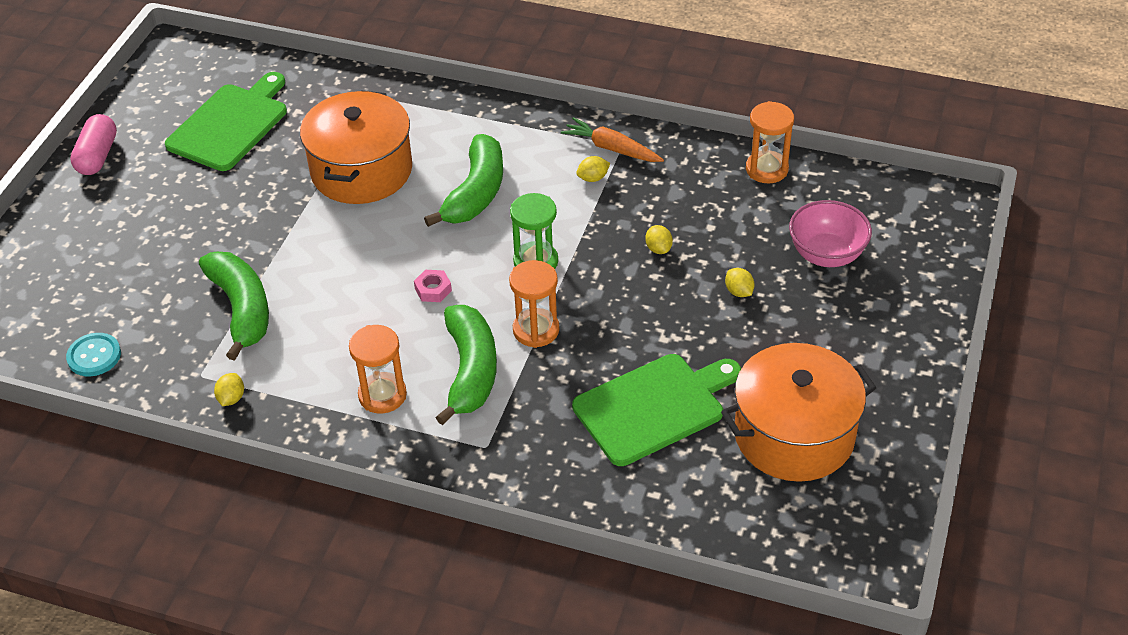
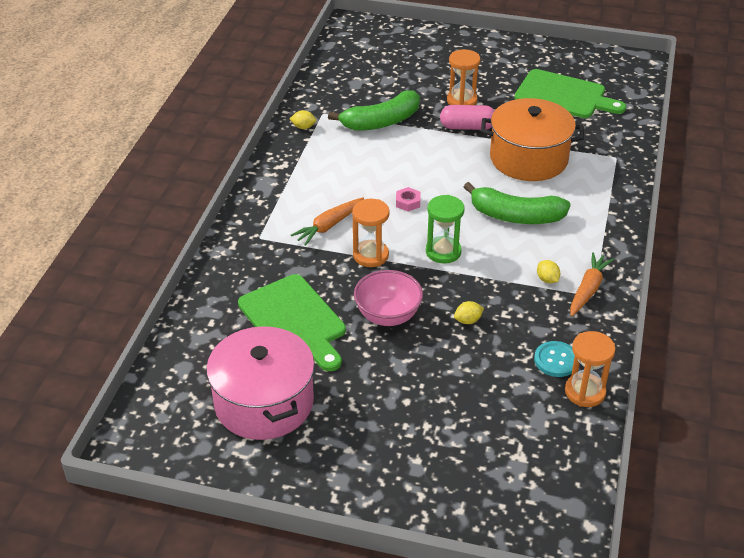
camera: 85 degrees right, 5 degrees down
(94, 356) = (337, 73): turquoise button -> turquoise button (556, 360)
(97, 156) = (517, 48): pink capsule -> pink capsule (467, 127)
(382, 395) = (306, 188): orange hourglass -> orange hourglass (462, 101)
(470, 371) = (329, 226): green banana -> orange carrot
(739, 292) = (422, 371): yellow lemon -> none
(794, 435) = (264, 403): orange pot -> pink pot
(826, 255) = (476, 432): pink bowl -> pink bowl (388, 316)

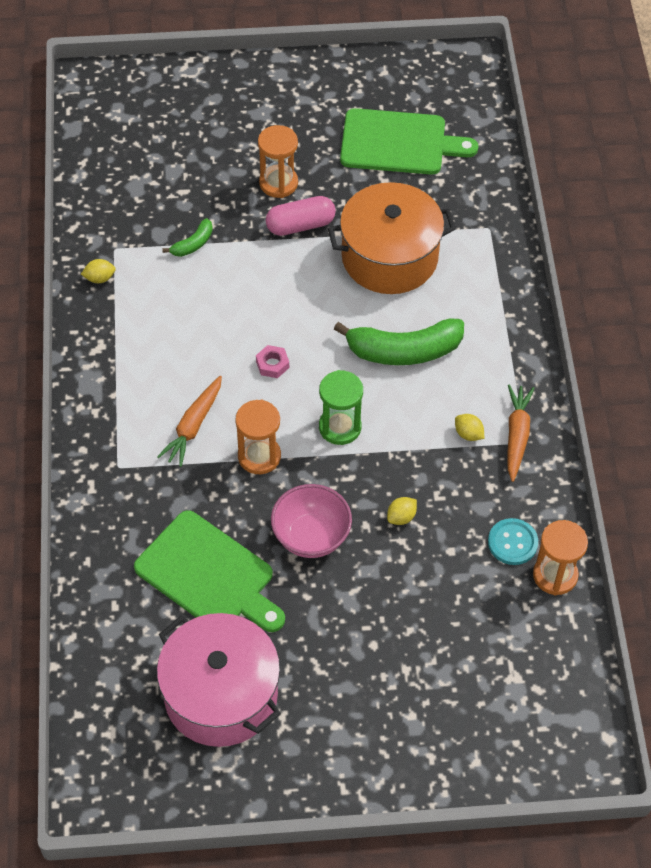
camera: 20 degrees left, 15 degrees up
(381, 122) = (193, 244): green banana -> green banana, size x0.48

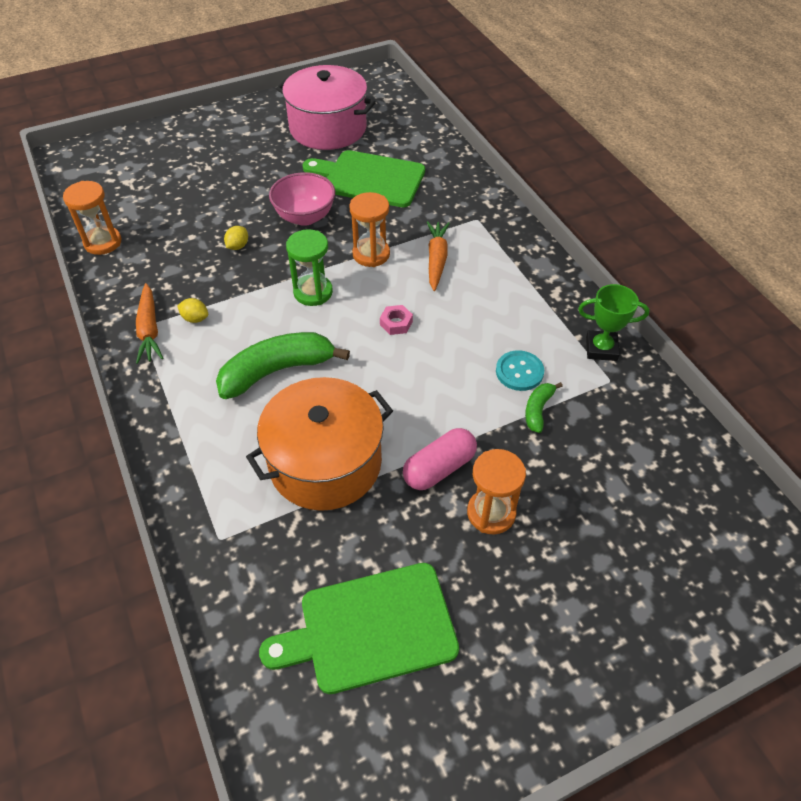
camera: 160 degrees right, 5 degrees down
(99, 278) = (601, 348): yellow lemon -> green trophy
(512, 542) = (141, 253): turquoise button -> turquoise button (519, 372)

